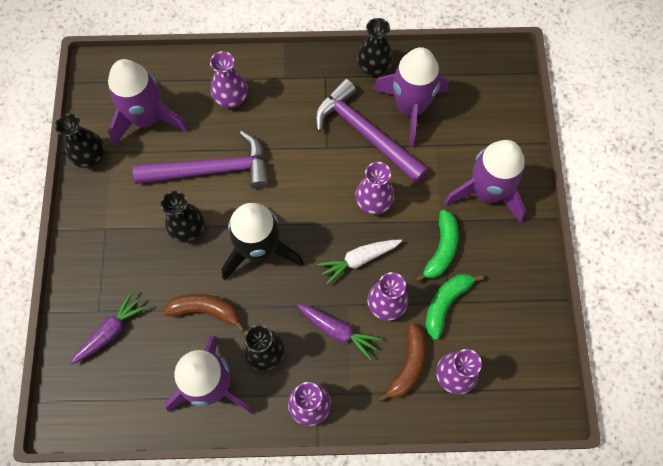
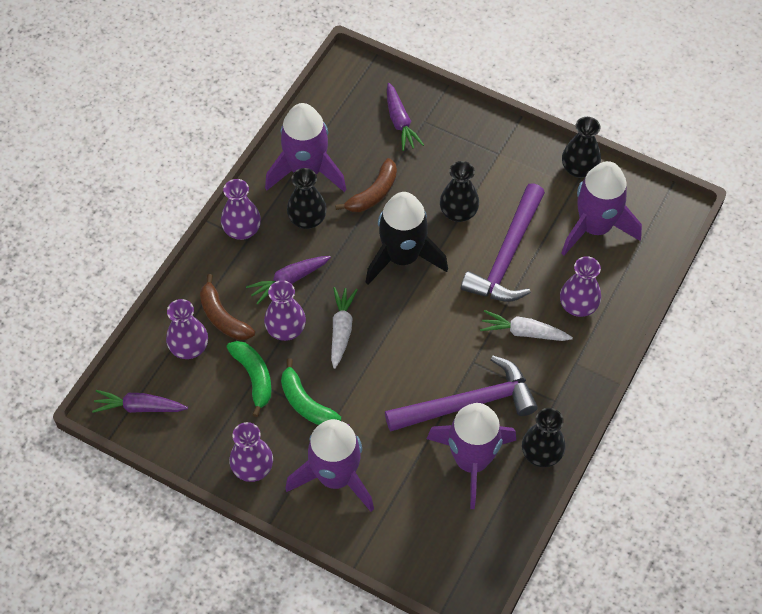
camera: 120 degrees right, 10 degrees down
(278, 124) = (523, 332): none -> white carrot
(373, 202) = (390, 372): purple vase -> purple vase (252, 468)
(533, 381) = (139, 407): none -> purple carrot

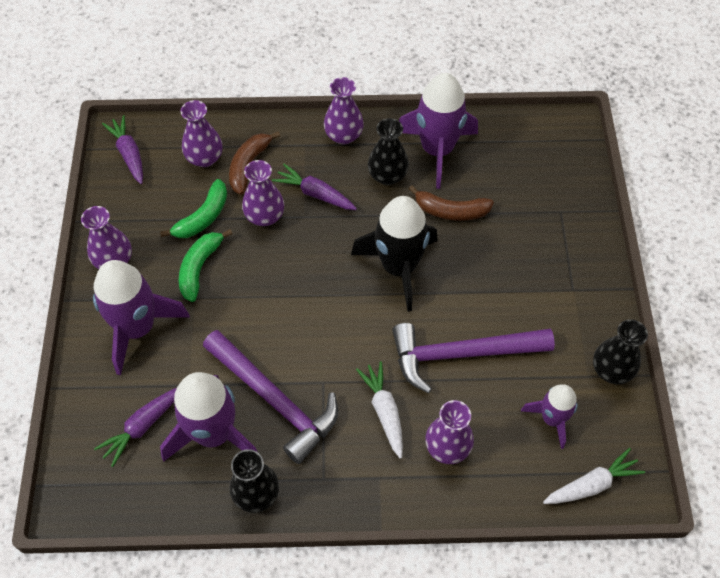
camera: 60 degrees right, 0 degrees up
(341, 330) = (290, 258): white carrot -> white carrot (592, 484)
(400, 122) = (544, 193): purple carrot -> purple carrot (143, 426)
(458, 212) = (480, 288): black vase -> none
(594, 227) = (552, 419): purple rocket -> purple rocket, size x0.58

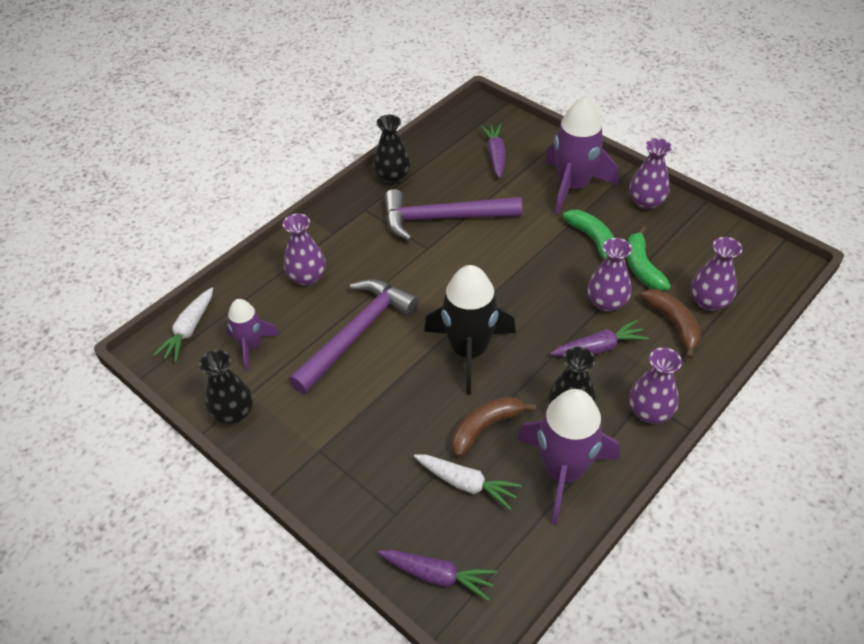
camera: 135 degrees right, 10 degrees down
(129, 154) = (756, 260): purple carrot -> purple carrot (438, 576)
(213, 434) = (453, 180): purple rocket -> none
(384, 411) = (369, 264): white carrot -> white carrot (466, 484)

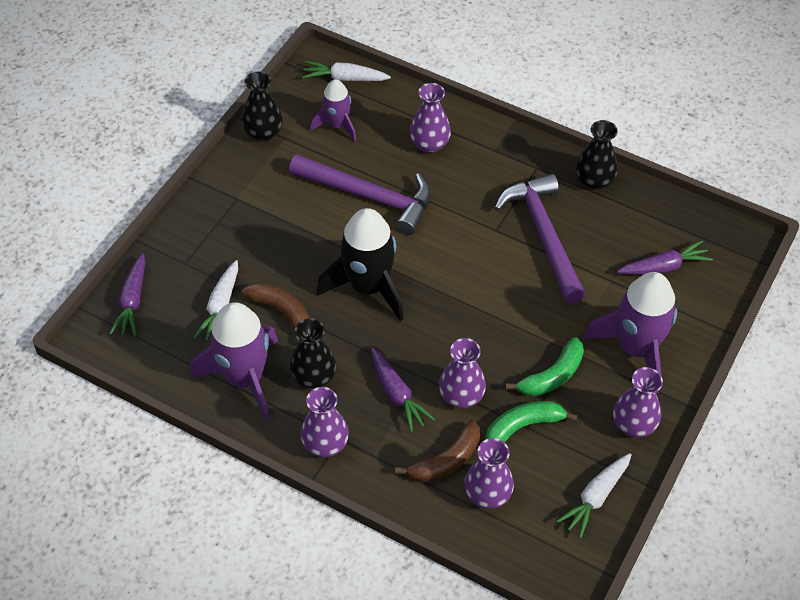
camera: 75 degrees right, 5 degrees up
(713, 236) = (595, 497): none -> white carrot

